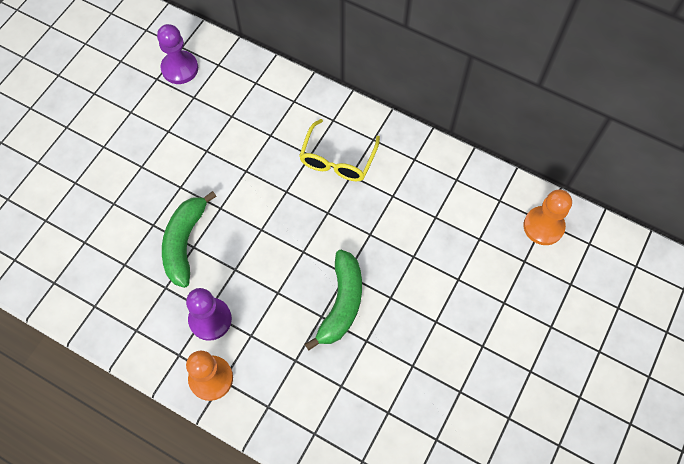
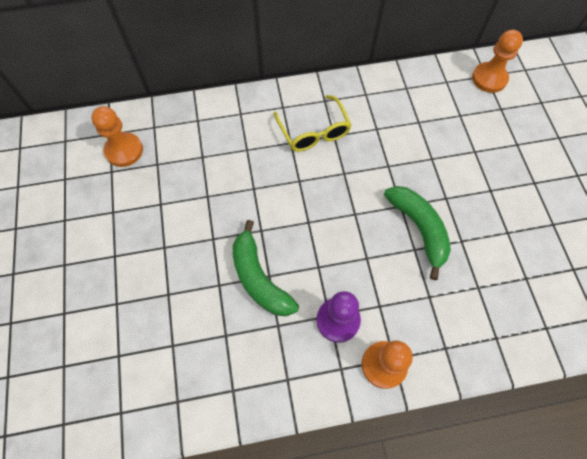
camera: 40 degrees left, 0 degrees up
(180, 68) = (124, 150): purple pawn -> orange pawn

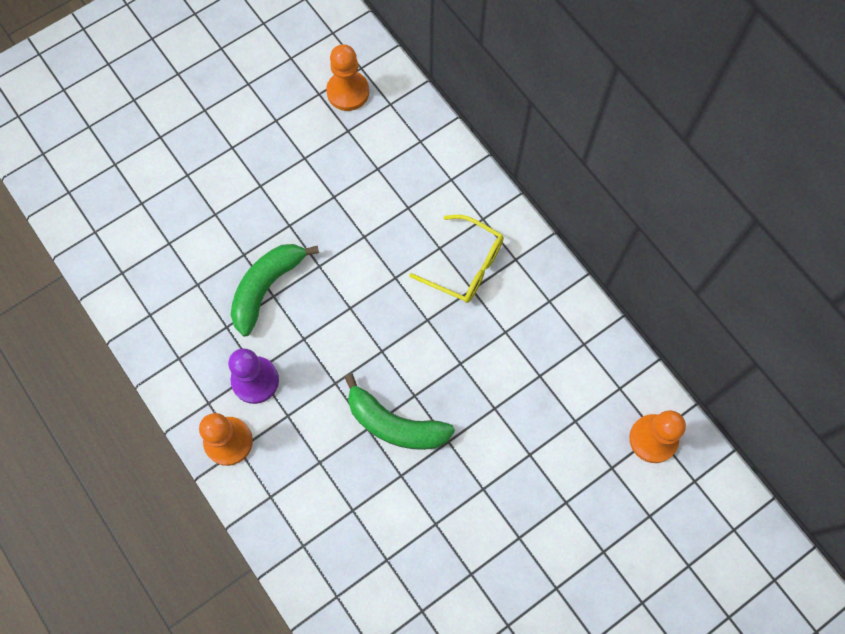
camera: 65 degrees right, 5 degrees up
(314, 132) = (466, 266): yellow glasses -> yellow glasses turned 105 degrees counterclockwise
(419, 229) = (395, 424): green banana -> green banana turned 75 degrees clockwise

